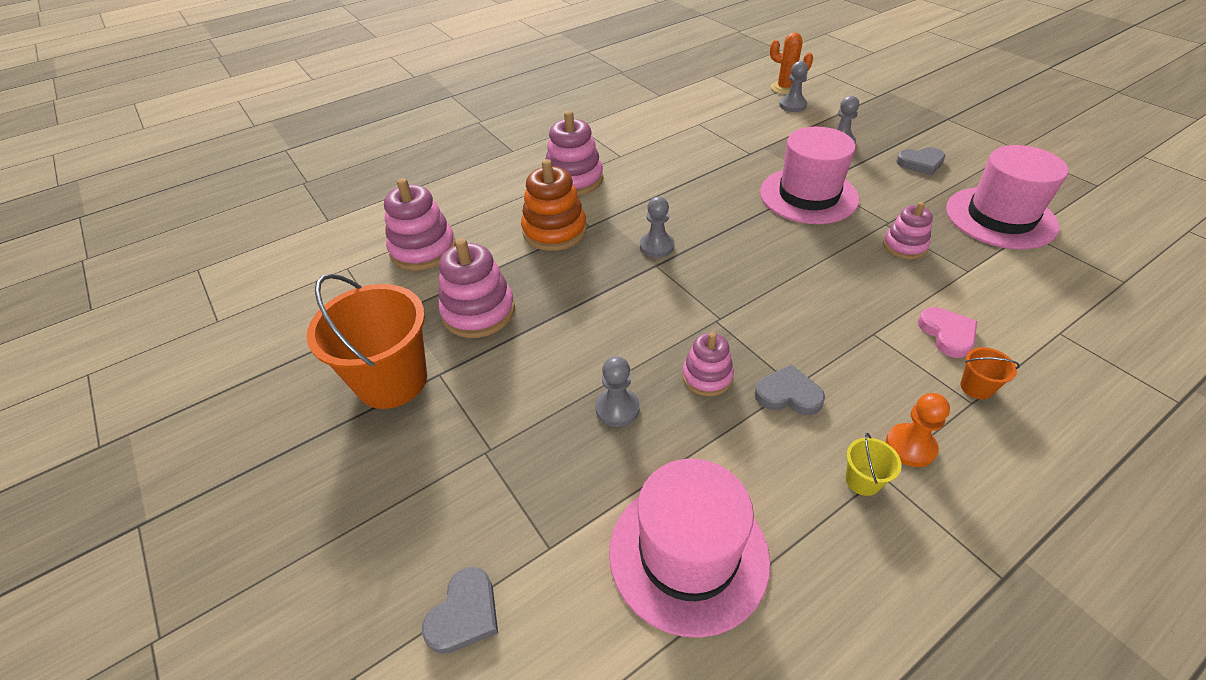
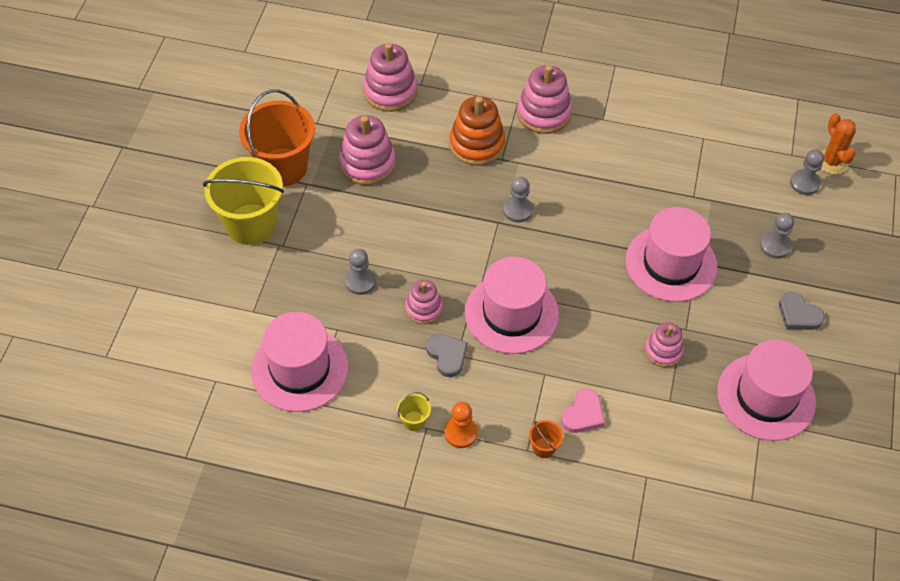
camera: 45 degrees right, 10 degrees up
(425, 461) = (251, 224): none -> yellow bucket
(464, 614) = (195, 303): grey heart -> none
(775, 315) = (511, 313): none -> pink hat

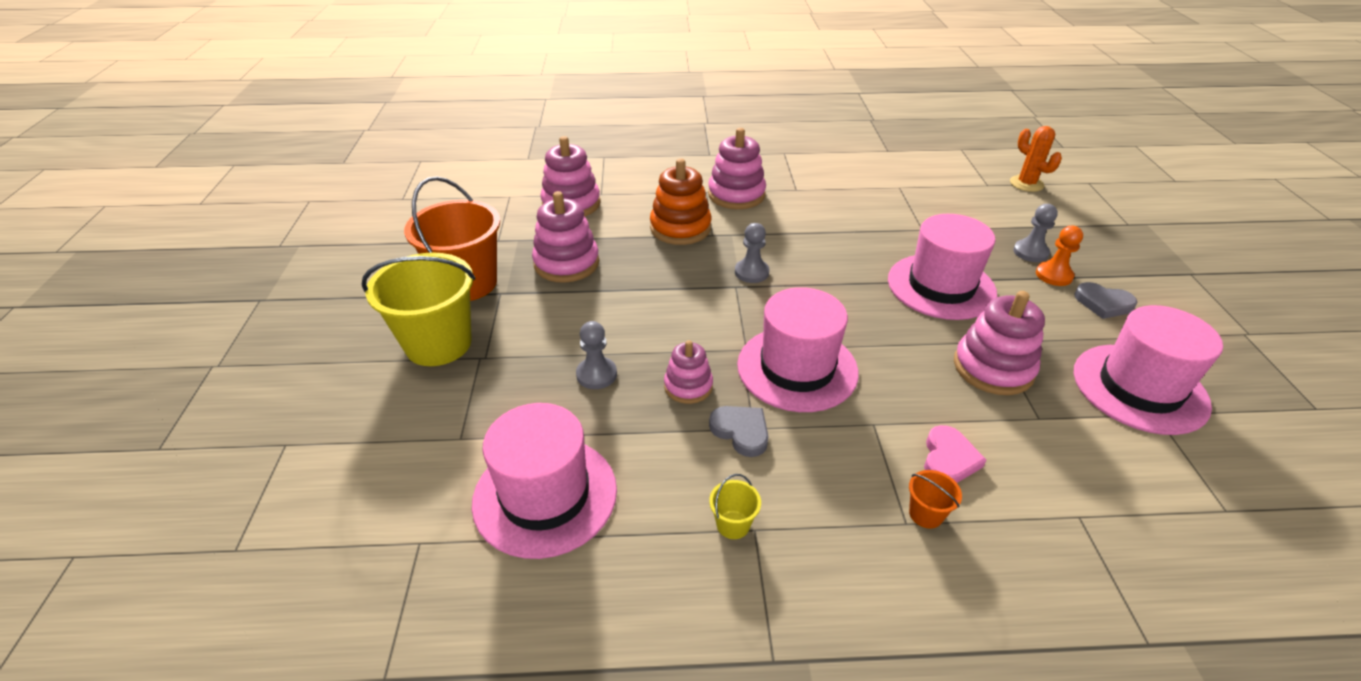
camera: 15 degrees left, 15 degrees down
(461, 433) = (805, 524): orange pawn -> orange pawn (1054, 275)
(663, 351) = (993, 368): pink stacking toy -> pink stacking toy, size x1.63
(804, 183) = (1016, 202): grey pawn -> none

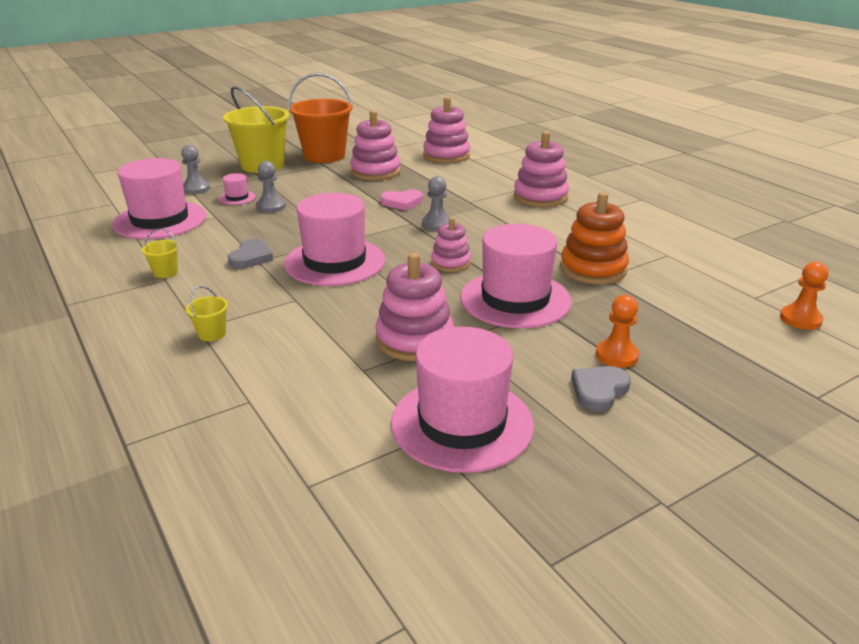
camera: 60 degrees right, 10 degrees down
(535, 397) = (237, 198): none -> pink hat
(680, 228) = (463, 190): orange stacking toy -> orange stacking toy (593, 269)
(688, 386) = (283, 233): pink stacking toy -> pink stacking toy (450, 263)
(925, 514) = (212, 334): orange bucket -> yellow bucket
(948, 459) = (278, 335): pink heart -> pink heart (402, 202)
(1026, 184) = (800, 319): orange cactus -> orange pawn
(1030, 252) = (645, 337): grey pawn -> grey pawn (196, 189)
(1103, 303) = (599, 390): grey heart -> grey heart turned 45 degrees clockwise

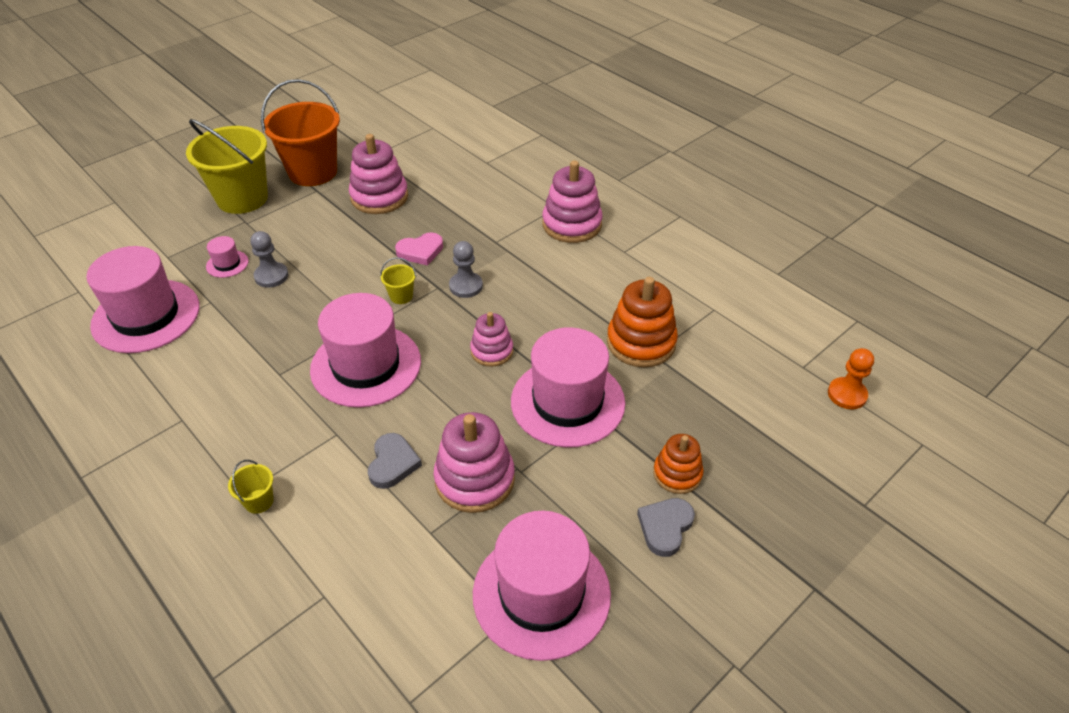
camera: 10 degrees left, 15 degrees up
(165, 272) = (179, 408): yellow bucket -> yellow bucket (401, 296)
(196, 189) = (173, 252): grey pawn -> none
(251, 257) = (270, 370): grey heart -> grey heart (393, 463)
(446, 155) = (456, 157): pink stacking toy -> none
(616, 355) = (677, 474): orange pawn -> orange stacking toy

